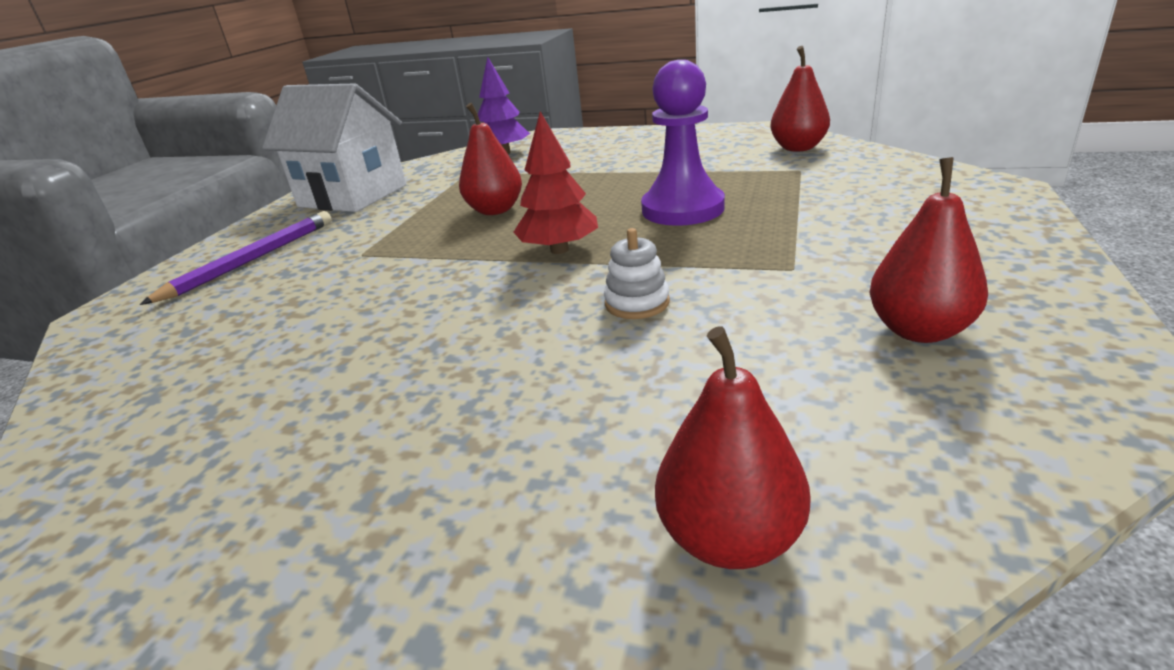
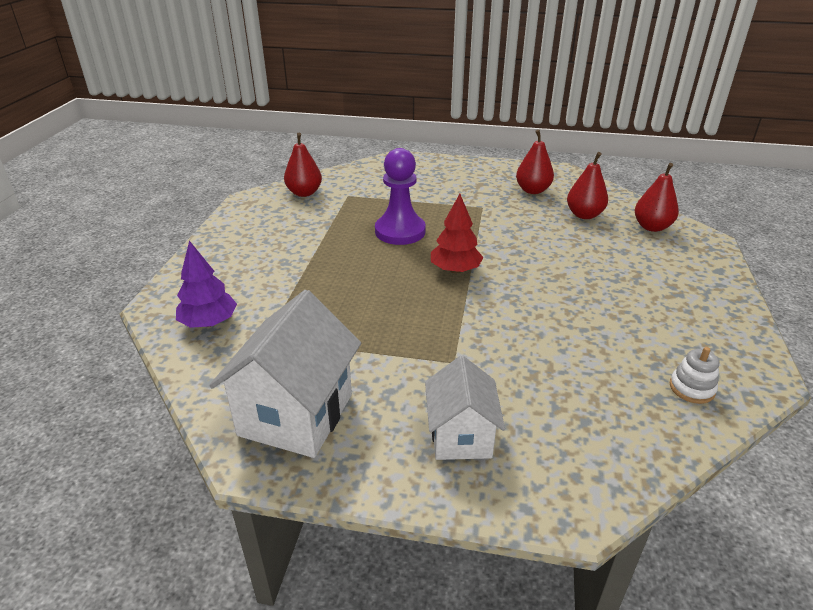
camera: 100 degrees left, 5 degrees up
(251, 260) = (460, 436): purple pencil -> white house
(495, 210) = (376, 305): red pear -> red pear (584, 215)
(637, 303) = (519, 243): white stacking toy -> white stacking toy (692, 388)

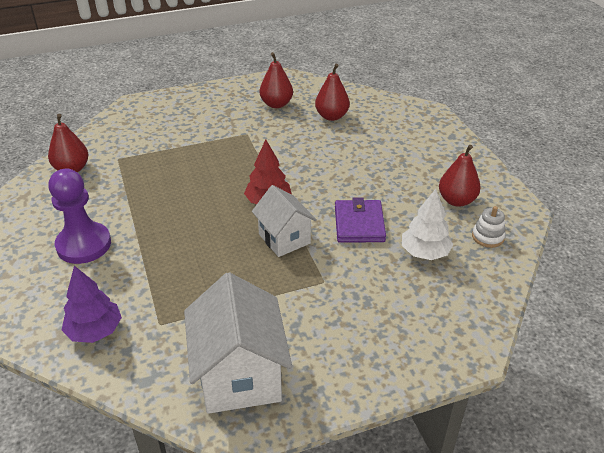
camera: 30 degrees left, 5 degrees up
(400, 231) = (195, 180): purple pawn -> purple pawn (84, 245)
(460, 436) = (370, 337): white house -> white house (284, 239)
(536, 321) = (359, 224): none -> purple wallet
(594, 376) = (424, 252): none -> white tree
(652, 227) = (386, 112): red pear -> red pear (456, 200)

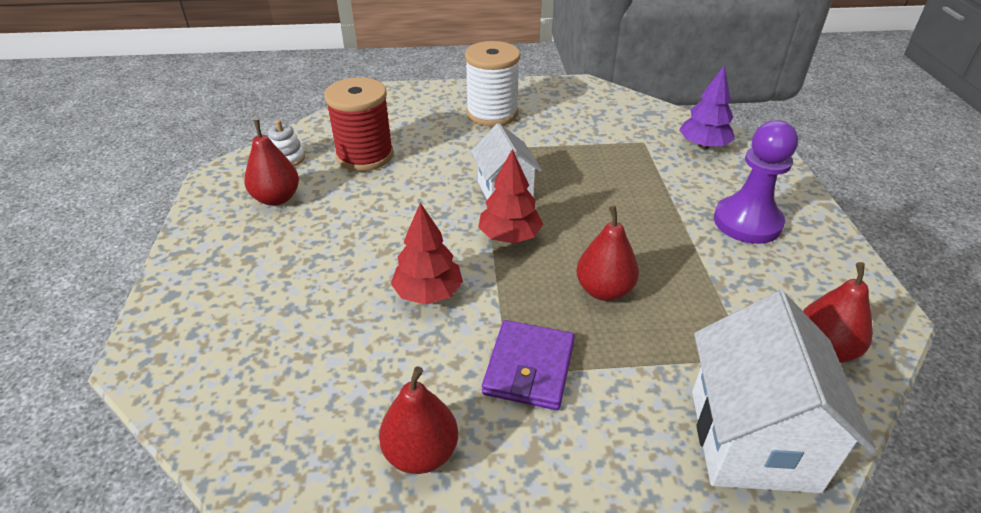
camera: 165 degrees left, 0 degrees up
(240, 375) = (575, 105): white house -> white house (752, 439)
(306, 160) = (428, 293): none -> red tree
(331, 116) = (329, 386): red pear -> red pear (604, 290)
(333, 337) = (492, 114): none -> white spool
(359, 224) = (412, 192): purple wallet -> purple wallet (529, 368)
(424, 252) = (365, 156): white tree -> red spool

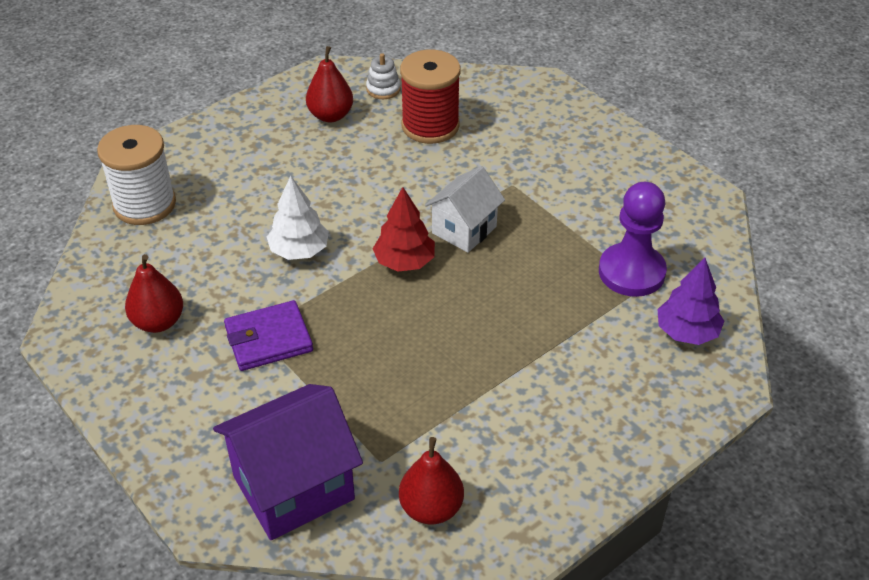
camera: 55 degrees right, 5 degrees up
(428, 293) = (299, 251): red tree -> white tree
(492, 114) = (580, 163): white spool -> white spool (144, 204)
(604, 290) = (387, 345): red pear -> none
(747, 222) = (575, 407): purple pawn -> purple pawn (631, 272)
(752, 439) = (293, 488): white house -> purple house

